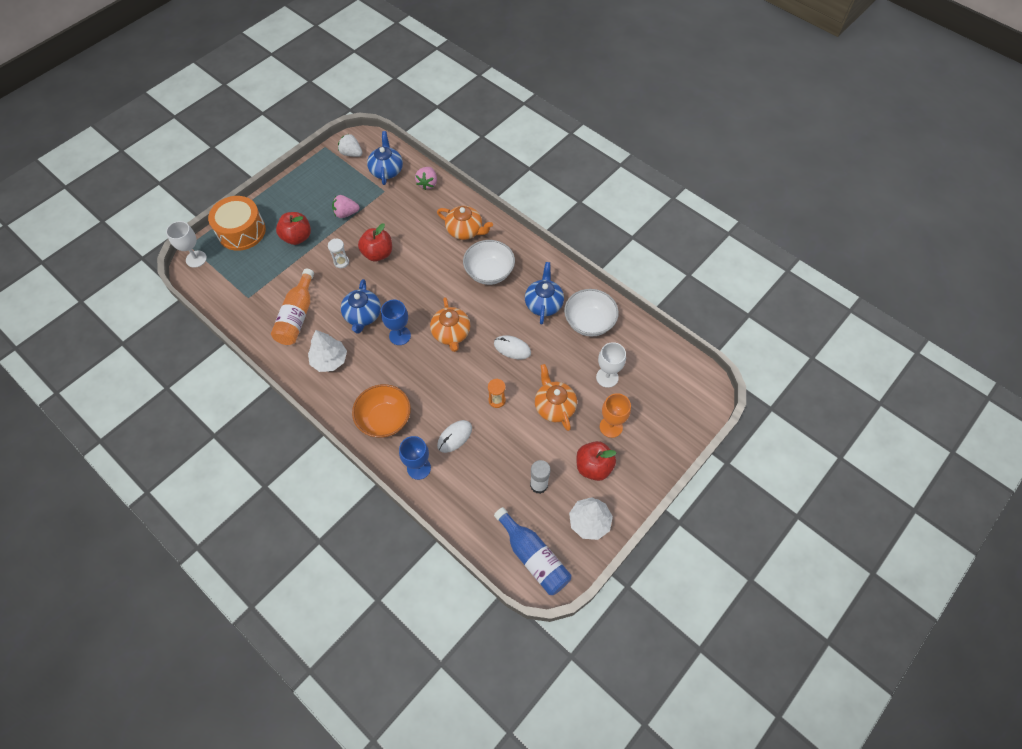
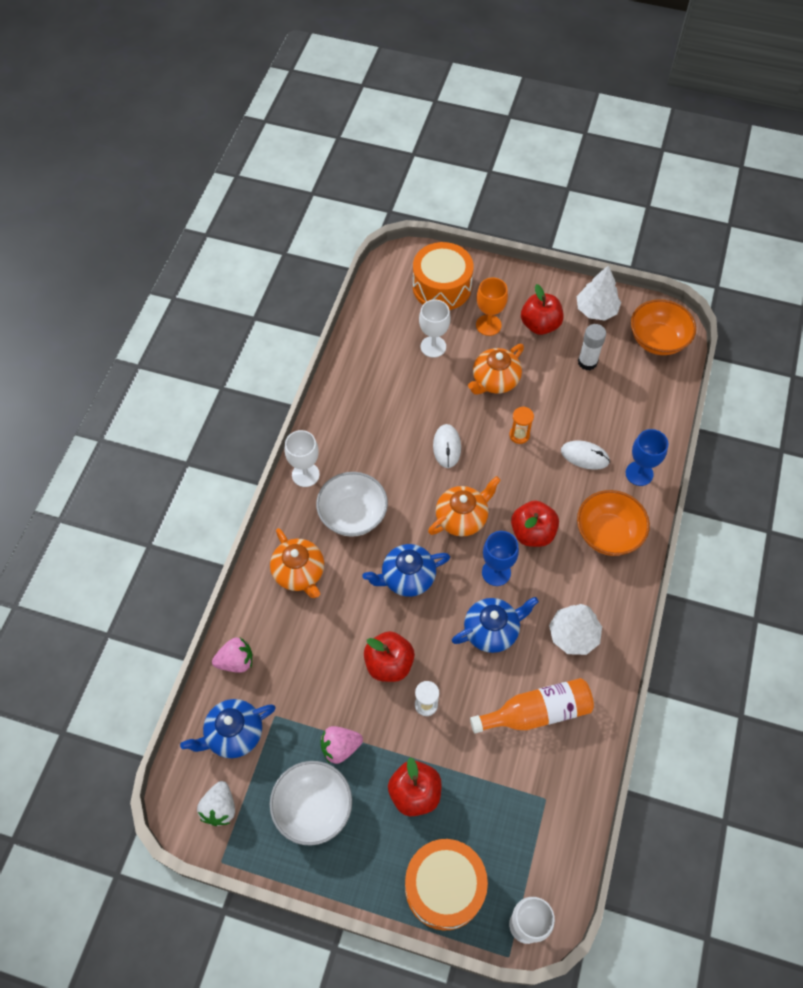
camera: 115 degrees left, 0 degrees up
(346, 213) = (340, 747): pink strawberry -> pink strawberry turned 105 degrees clockwise
(414, 371) = (532, 533): none -> red apple
(465, 230) = (299, 573): orange teapot -> orange teapot turned 150 degrees clockwise
(533, 557) = (657, 340): blue bottle -> orange bowl
(535, 257) = (305, 474): none -> white goblet
(543, 303) = (369, 439): blue teapot -> blue teapot (407, 577)
(589, 322) = (371, 386): white bowl -> white bowl (313, 808)
(666, 409) = (442, 287): none -> orange drum

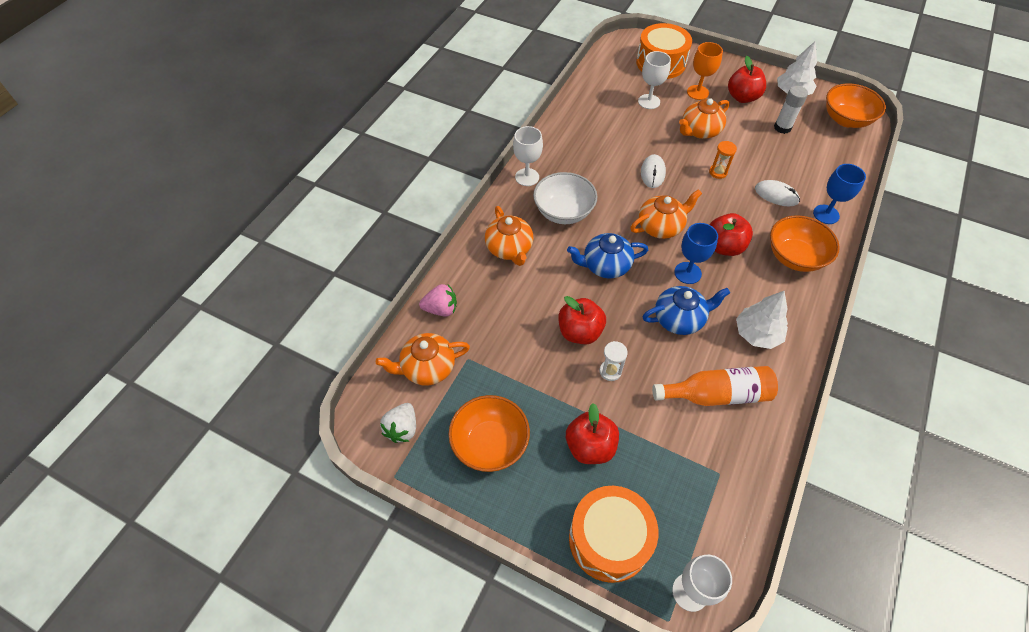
camera: 10 degrees right, 5 degrees down
(233, 734) = (427, 368): blue teapot -> orange teapot
(313, 808) = (490, 443): white bowl -> orange bowl
(340, 747) = (524, 395): pink strawberry -> none

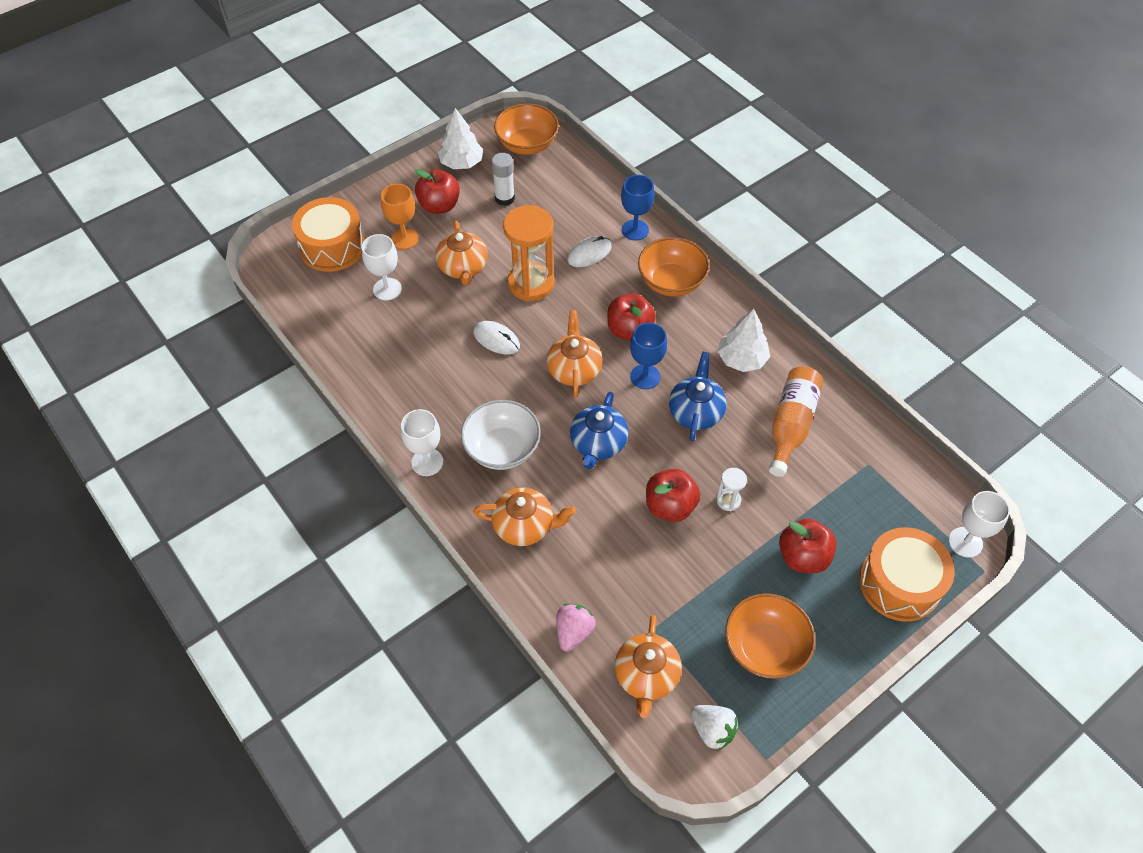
camera: 65 degrees left, 0 degrees up
(718, 172) = (531, 283): orange hourglass -> orange hourglass, size x2.19

